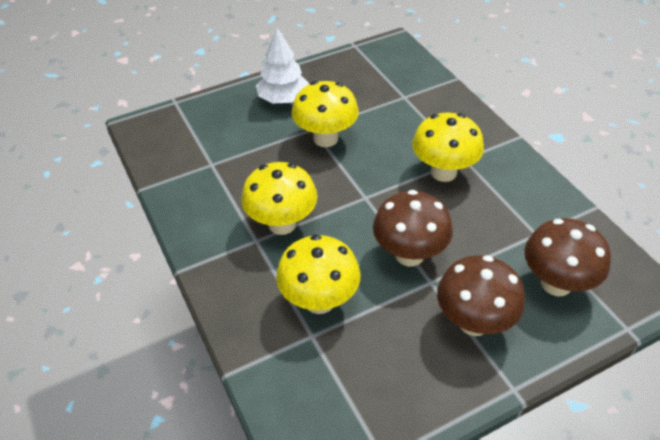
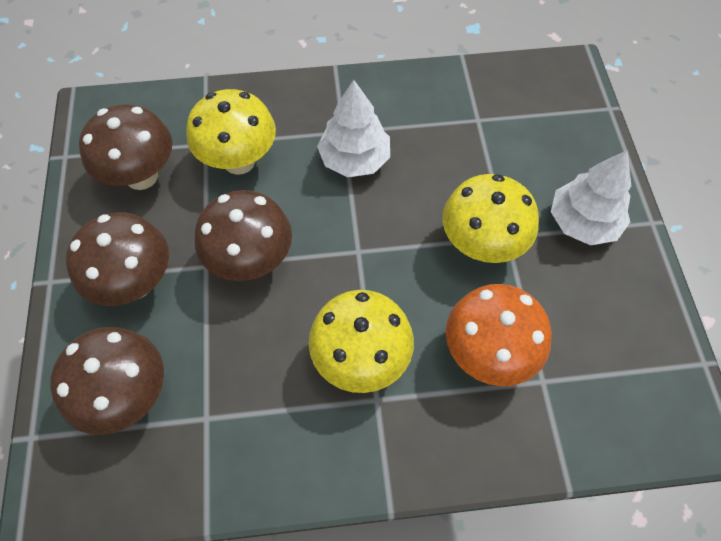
camera: 110 degrees right, 15 degrees up
(282, 224) = (354, 159): yellow mushroom -> white tree
(372, 371) = (141, 176): none -> brown mushroom
(401, 120) = (488, 353): none -> orange mushroom

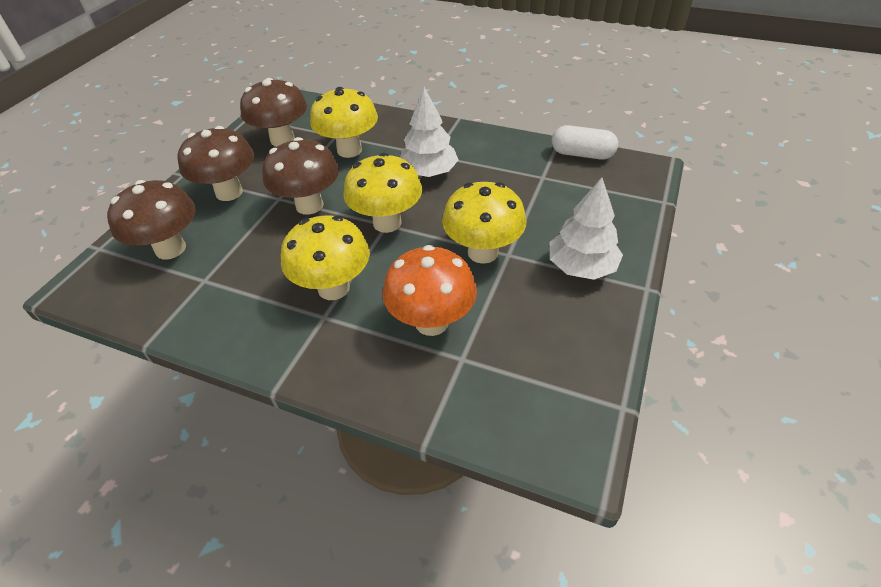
camera: 30 degrees right, 15 degrees down
(357, 248) = (387, 223): none -> yellow mushroom
(498, 73) = (582, 154): none -> white capsule

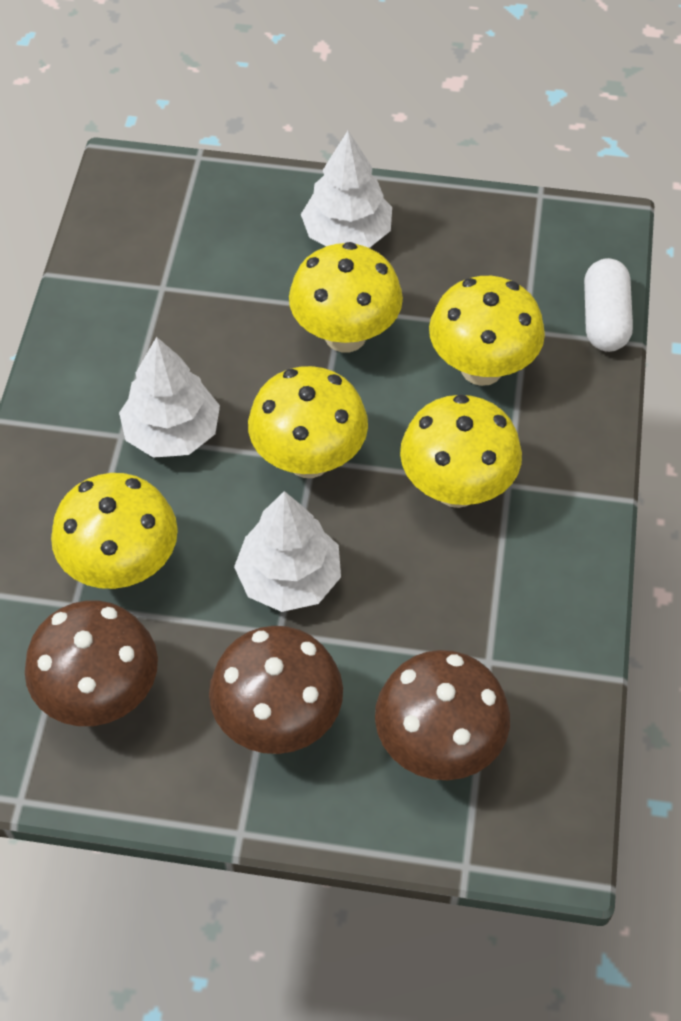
camera: 105 degrees left, 10 degrees up
(309, 205) = (289, 578): brown mushroom -> white tree
(431, 322) = (481, 368): orange mushroom -> yellow mushroom
(582, 154) = (96, 244): white capsule -> white capsule (605, 319)

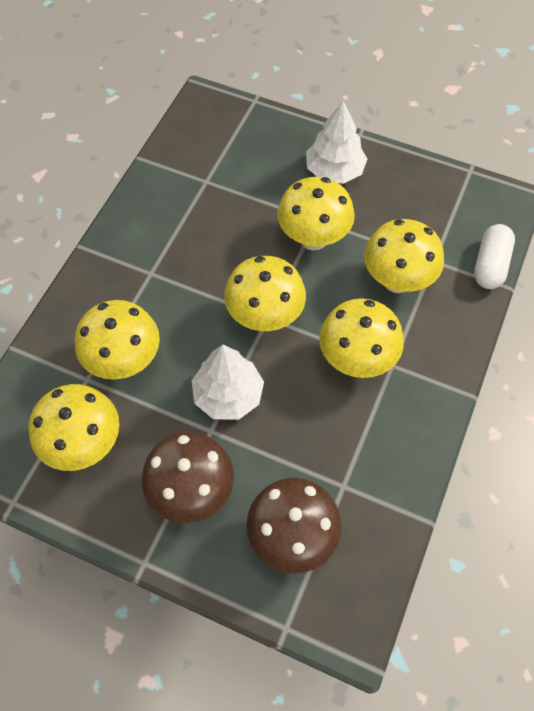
camera: 15 degrees right, 5 degrees up
(101, 695) = (84, 444): brown mushroom -> yellow mushroom
(172, 432) = (183, 278): white tree -> none

